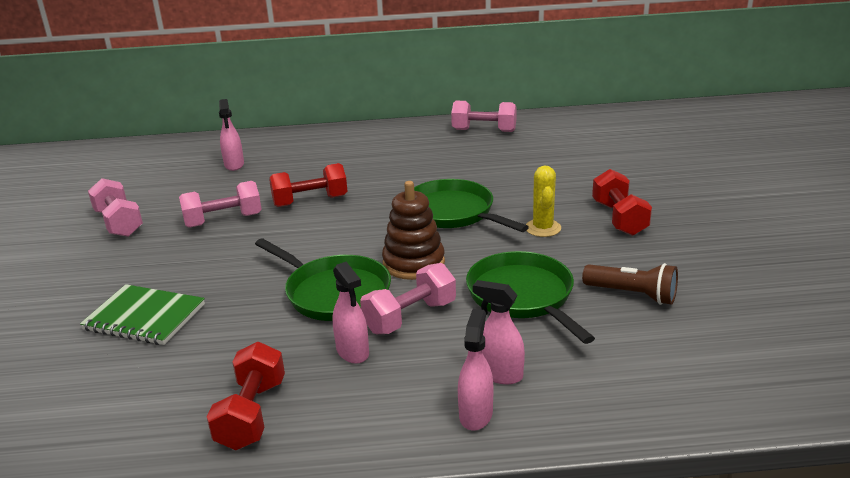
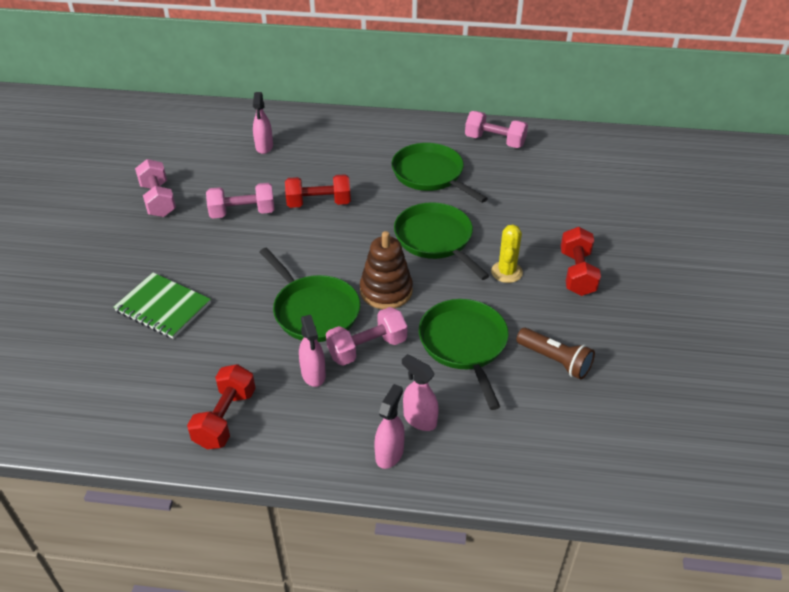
camera: 10 degrees right, 15 degrees up
(426, 163) = (430, 174): none -> green pan

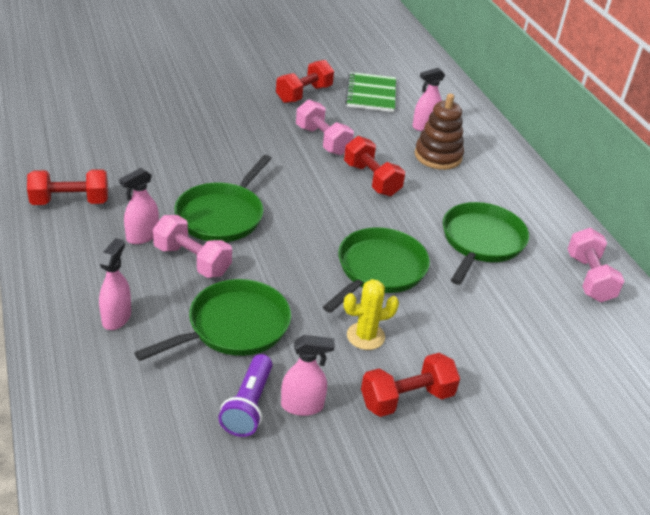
camera: 60 degrees right, 5 degrees down
(158, 200) = (304, 94): pink dumbbell -> red dumbbell
(163, 307) = (177, 135): green notebook -> green notebook (371, 94)
(386, 291) = (277, 254): brown stacking toy -> brown stacking toy (438, 156)
(389, 453) = (66, 307): pink spray bottle -> pink spray bottle (302, 406)
(555, 361) = (248, 406): brown flashlight -> purple flashlight

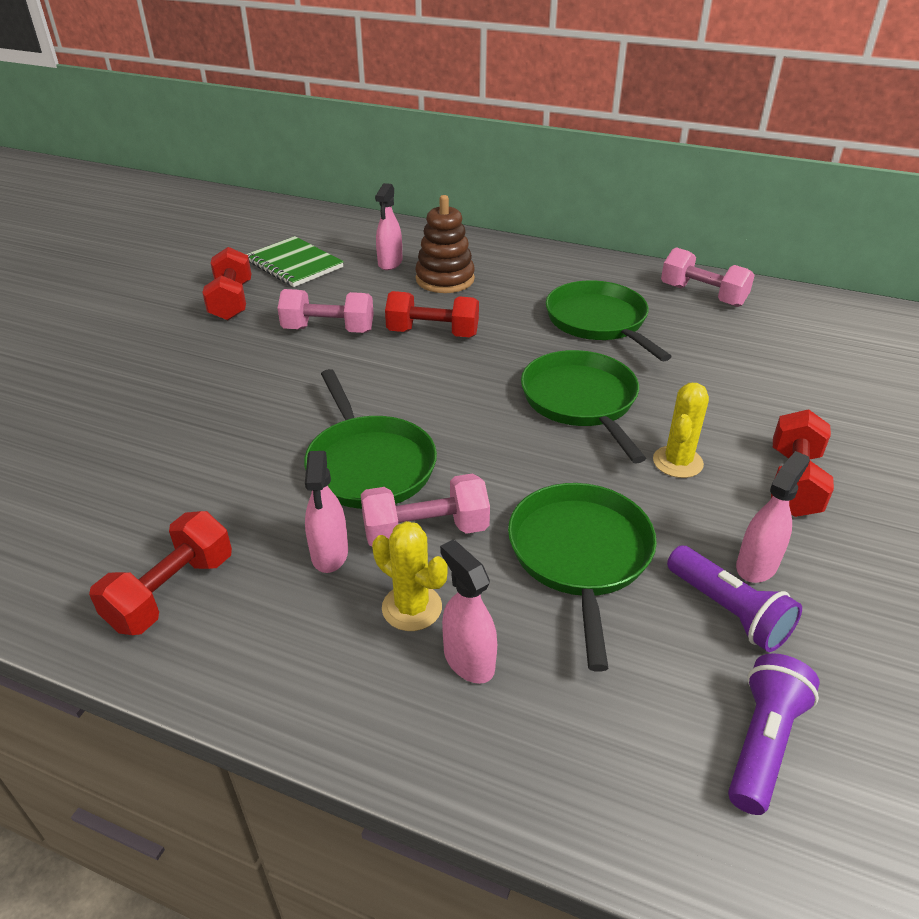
camera: 45 degrees left, 0 degrees up
(133, 282) = (412, 607): none -> yellow cactus
(159, 452) = (763, 742): none -> purple flashlight

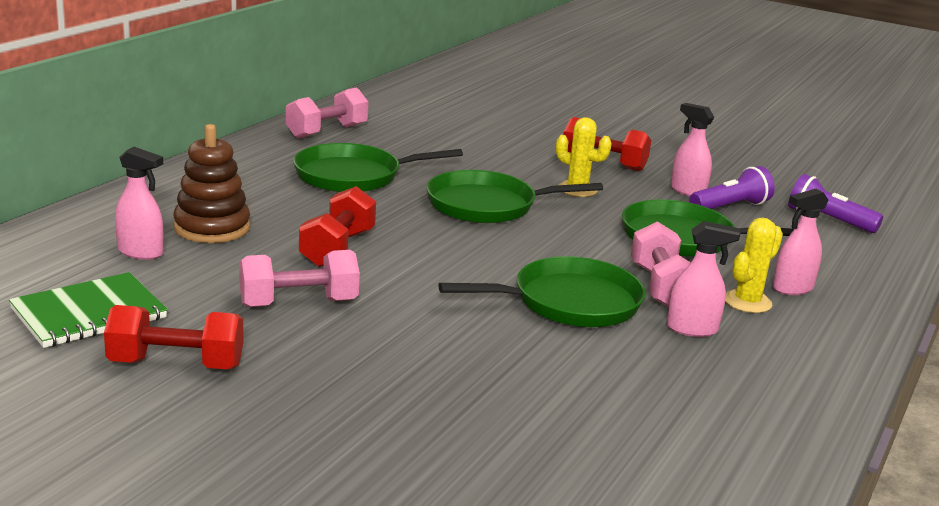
camera: 85 degrees left, 15 degrees down
(172, 592) = (750, 404): red dumbbell -> none
(328, 330) = (298, 303): pink dumbbell -> pink dumbbell turned 60 degrees clockwise

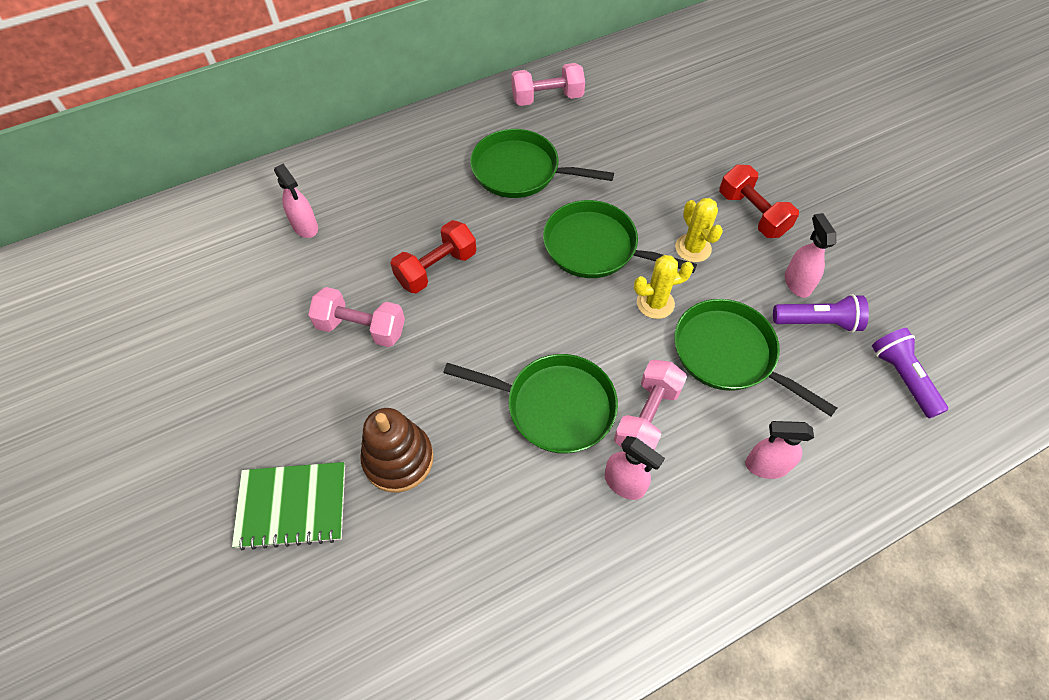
camera: 35 degrees right, 35 degrees up
(89, 314) = (229, 289): green notebook -> green notebook (292, 506)
(176, 364) = (240, 368): red dumbbell -> none
(212, 228) = (370, 211): brown stacking toy -> brown stacking toy (398, 459)
(747, 302) = (706, 467): yellow cactus -> yellow cactus (655, 303)

